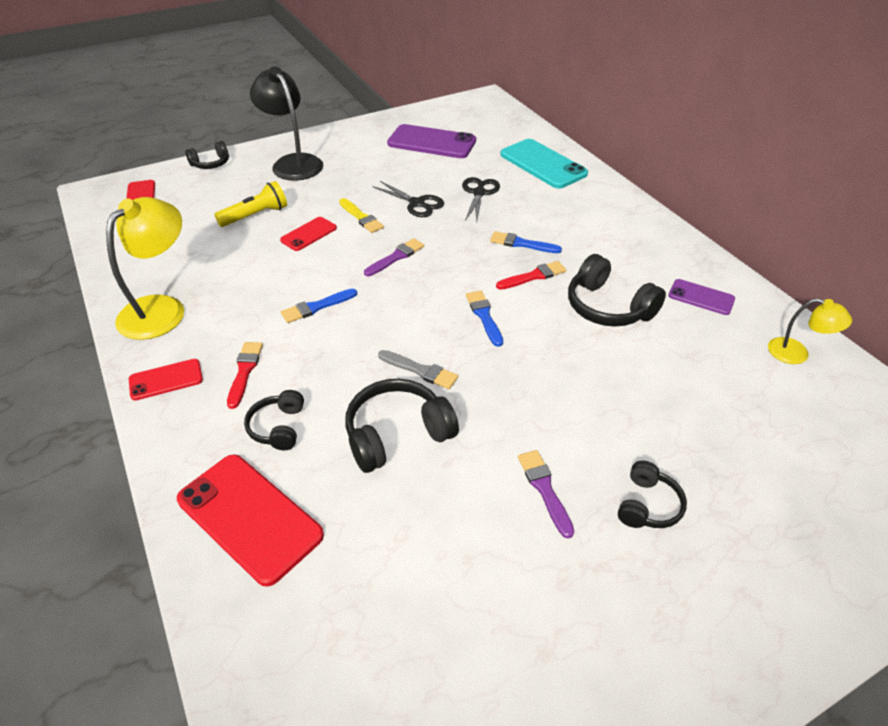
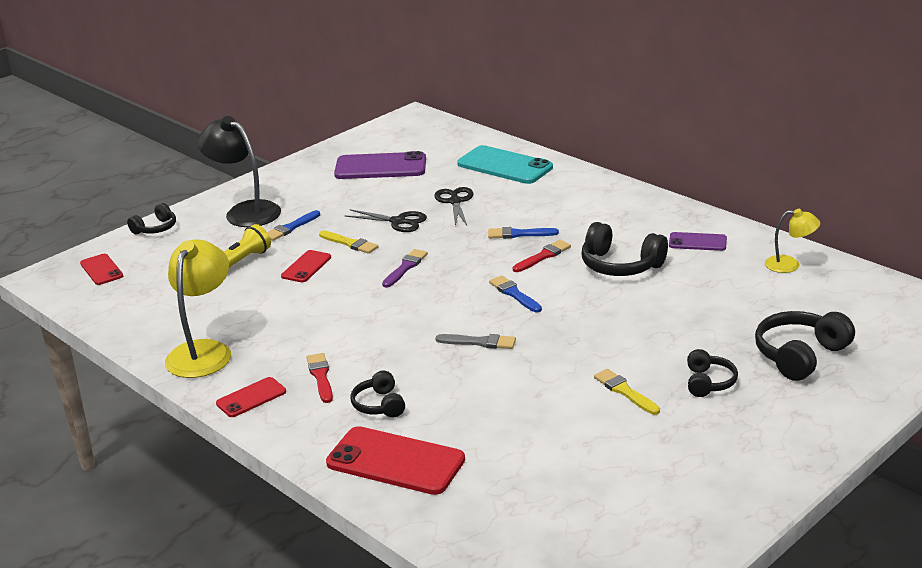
camera: 15 degrees left, 15 degrees down
(316, 307) = (354, 319): blue brush -> blue brush (291, 228)
(397, 434) = (486, 386): black headphones -> black headphones (800, 355)
(544, 489) = (625, 391): purple brush -> yellow brush

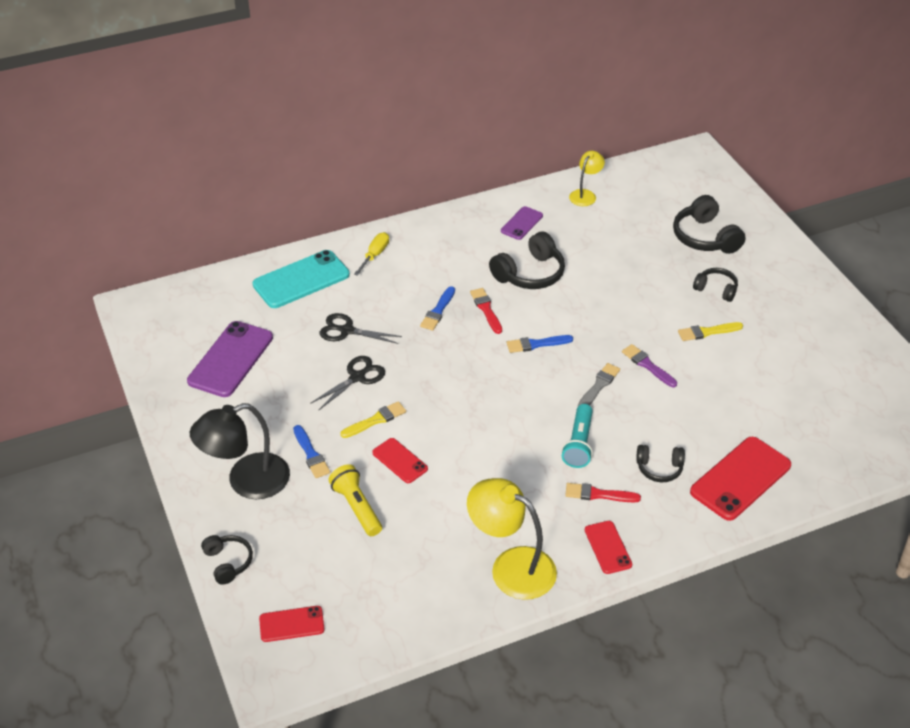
camera: 70 degrees left, 15 degrees up
(385, 350) = (578, 444): none -> turquoise flashlight
(405, 267) = (448, 395): purple brush -> purple brush (647, 365)
(570, 186) = (375, 255): none -> yellow screwdriver

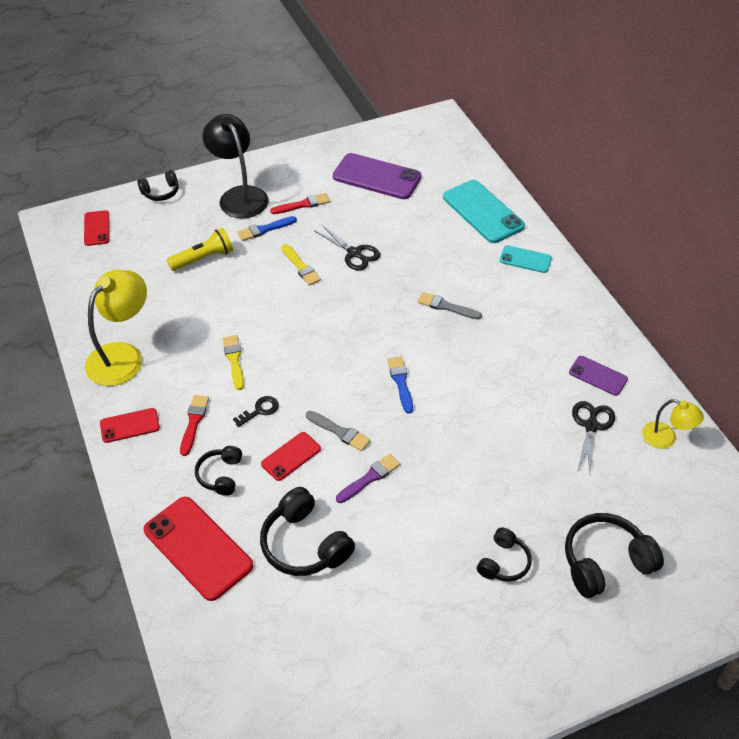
camera: 90 degrees right, 5 degrees up
(346, 330) = (415, 244): black scissors -> black scissors (591, 426)
(375, 255) = (525, 259): yellow screwdriver -> turquoise phone
(400, 461) = (251, 283): red phone -> red phone (291, 456)
(438, 311) = (446, 306): blue brush -> grey brush
(486, 309) = (451, 343): red brush -> red brush (303, 204)
(529, 273) = (512, 380): black headphones -> black headphones (305, 544)
(578, 444) = (260, 410): turquoise flashlight -> black key
(707, 332) = (425, 543): yellow brush -> yellow brush (234, 360)

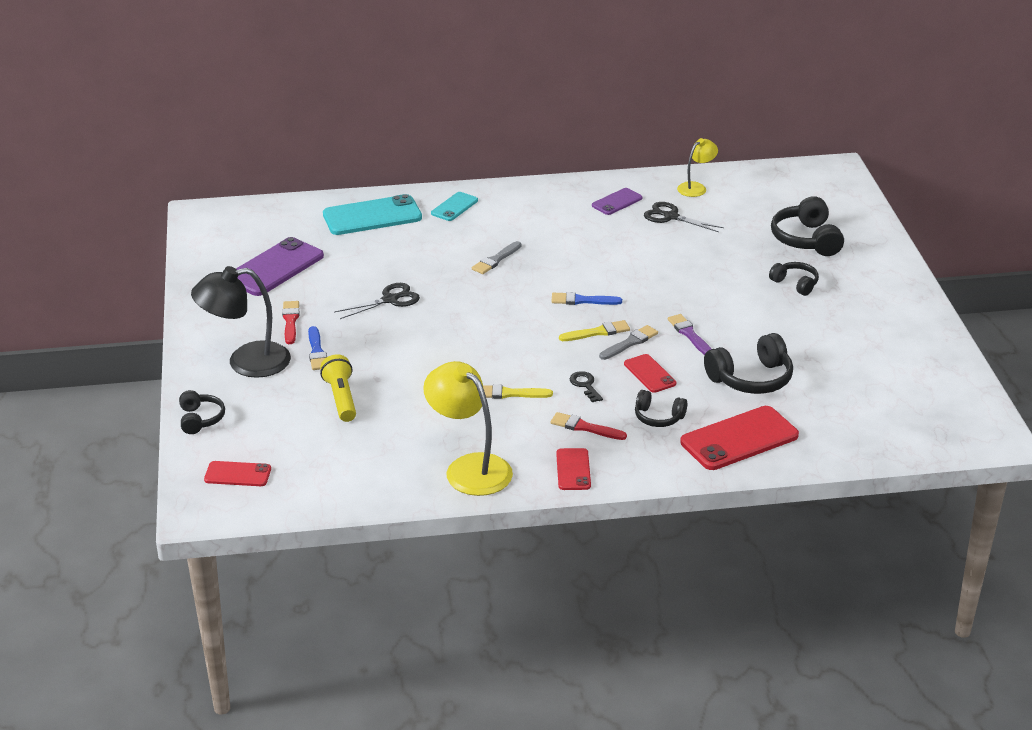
camera: 75 degrees left, 15 degrees down
(301, 267) = (392, 335): yellow brush -> yellow brush (597, 332)

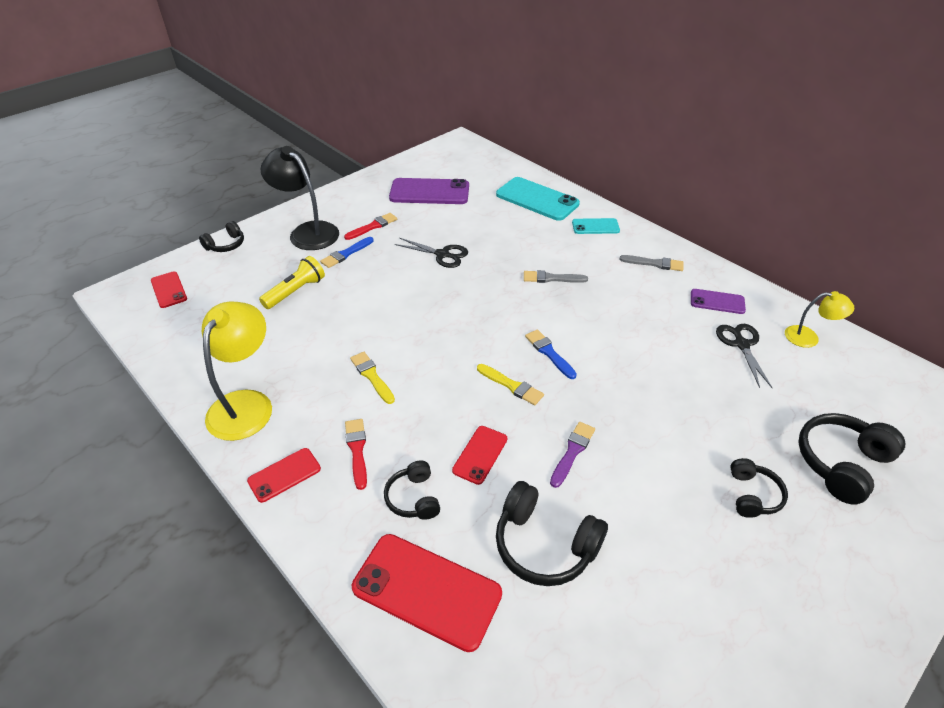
camera: 55 degrees right, 10 degrees up
(585, 385) = (423, 418): black key -> none
(630, 343) = (516, 415): grey brush -> grey brush (654, 263)

